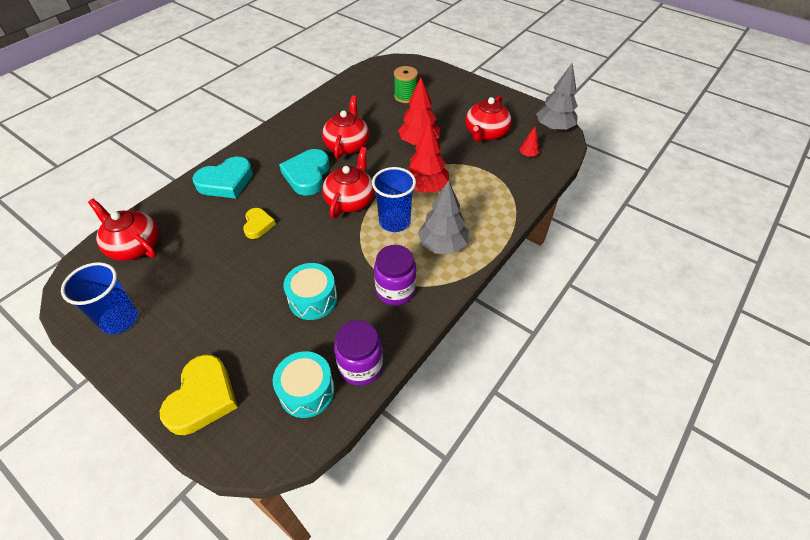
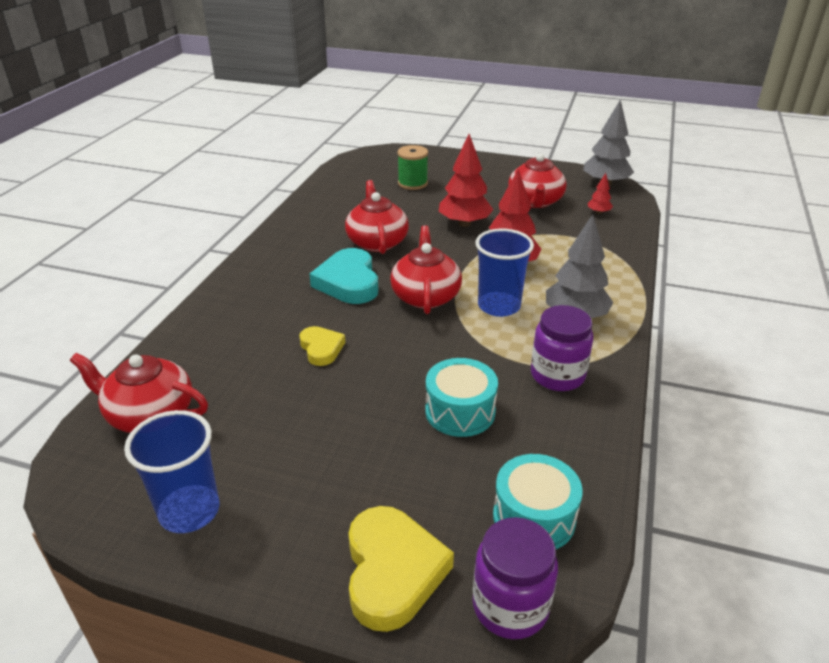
camera: 20 degrees left, 15 degrees down
(226, 182) = (239, 311): turquoise heart -> none
(361, 366) = (581, 468): purple jar -> purple jar (510, 606)

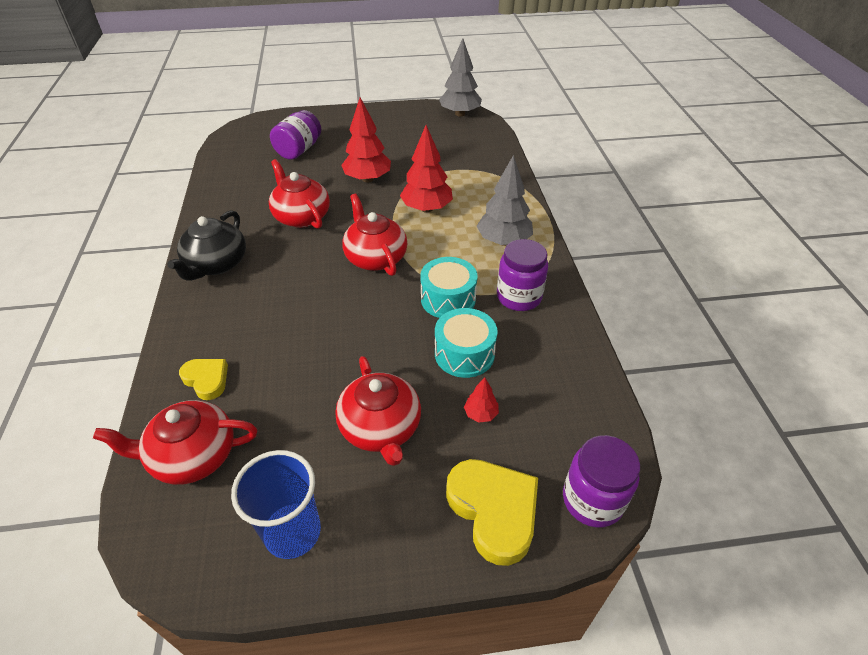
camera: 25 degrees left, 10 degrees up
(273, 263) = (216, 264): none -> black teapot
(321, 348) = (315, 335): yellow heart -> yellow heart (206, 380)
(348, 282) = (300, 263): turquoise heart -> none
(412, 183) = (299, 150): green spool -> purple jar
(499, 306) = (440, 249): blue cup -> none
(534, 517) = (568, 422): turquoise drum -> turquoise drum (448, 299)
(535, 201) = (414, 143): red teapot -> red teapot (381, 428)
(598, 212) = (469, 142): red tree -> red tree (480, 414)

